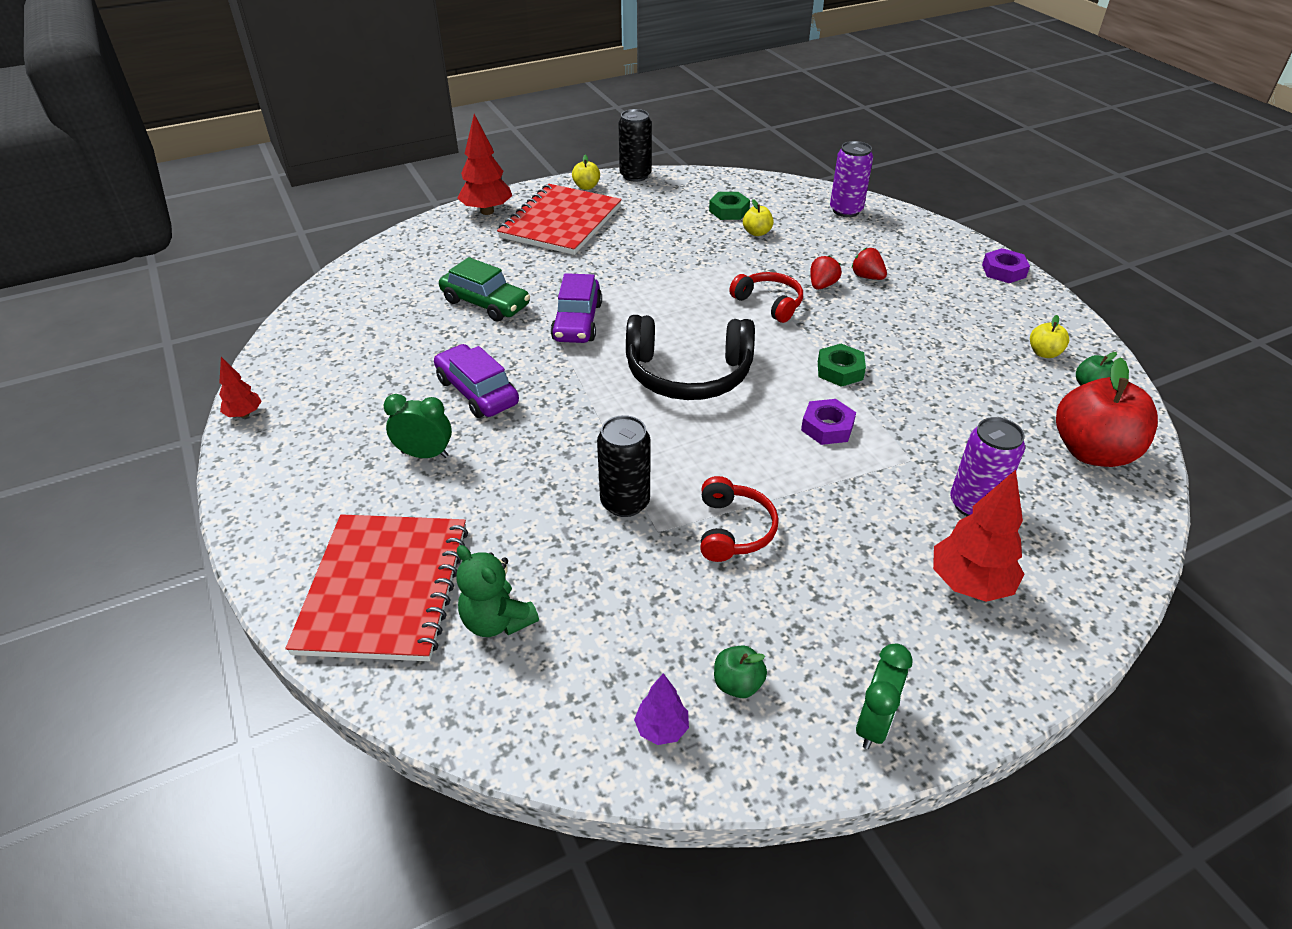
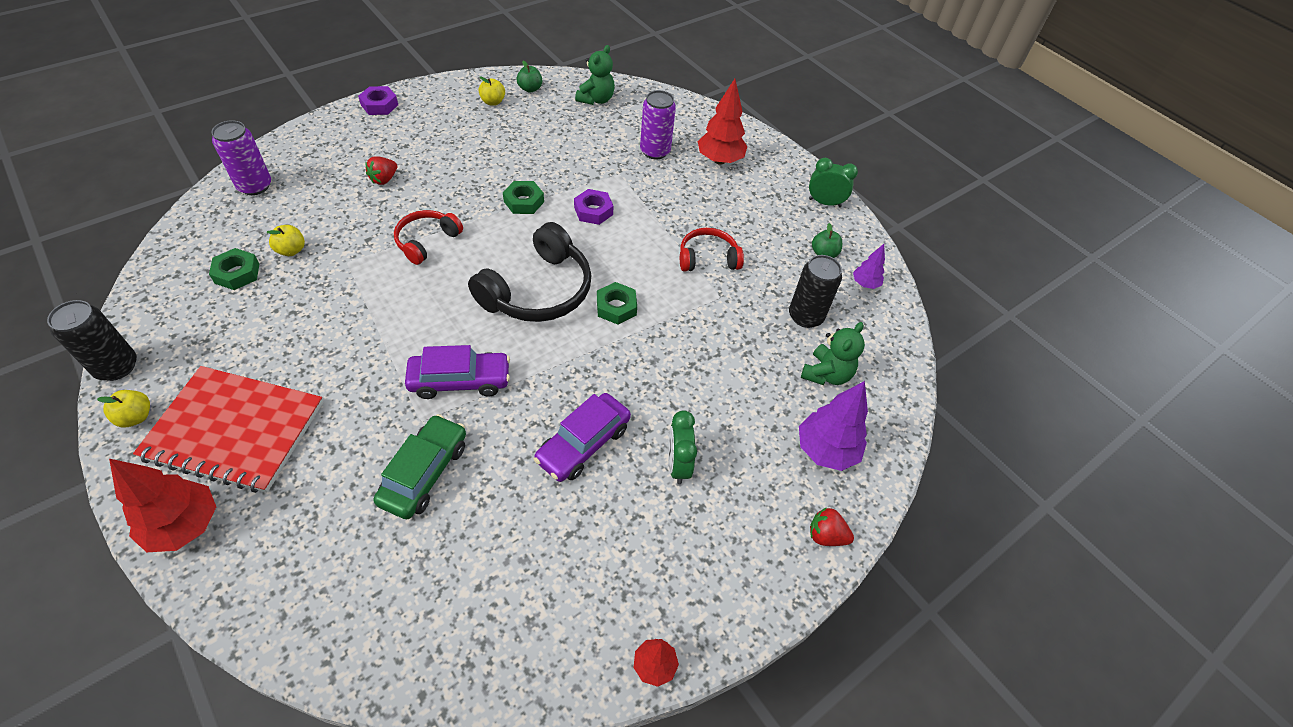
camera: 105 degrees left, 10 degrees up
(384, 588) = (825, 450): red notebook -> purple tree
(625, 502) = (698, 317): black can -> black can (805, 316)
(654, 431) = (616, 307): none -> green nut
(688, 374) = (538, 291): black headphones -> black headphones turned 45 degrees clockwise
(822, 285) = (397, 207): red strawberry -> red strawberry (826, 536)
(1092, 452) = (596, 99): red apple -> green teddy bear

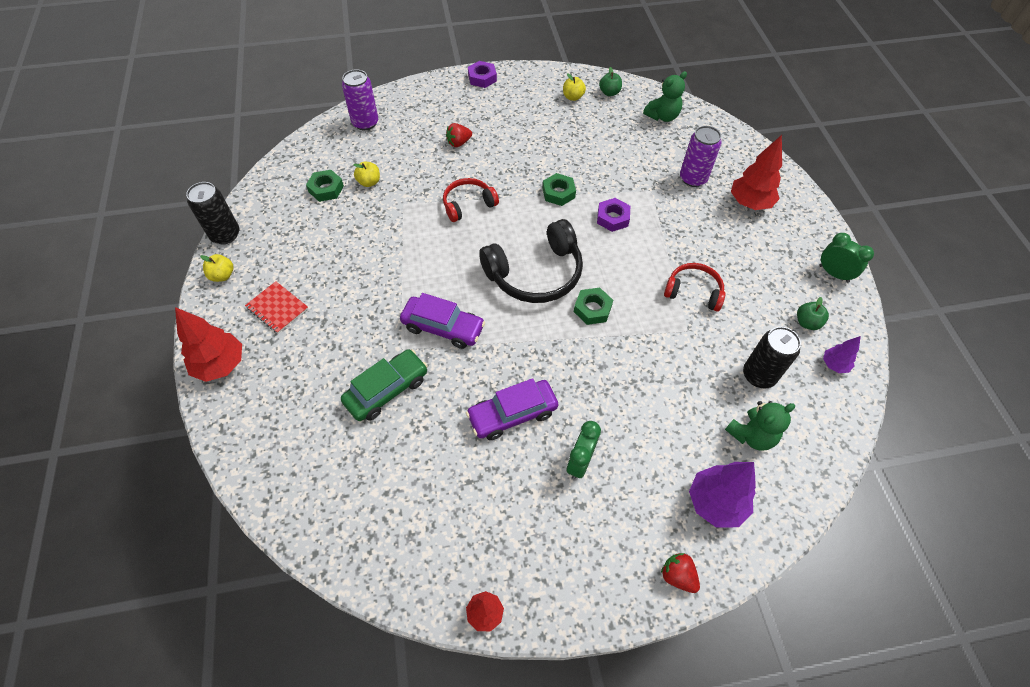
camera: 30 degrees right, 5 degrees up
(235, 430) = (277, 308): red notebook -> red notebook, size x0.48

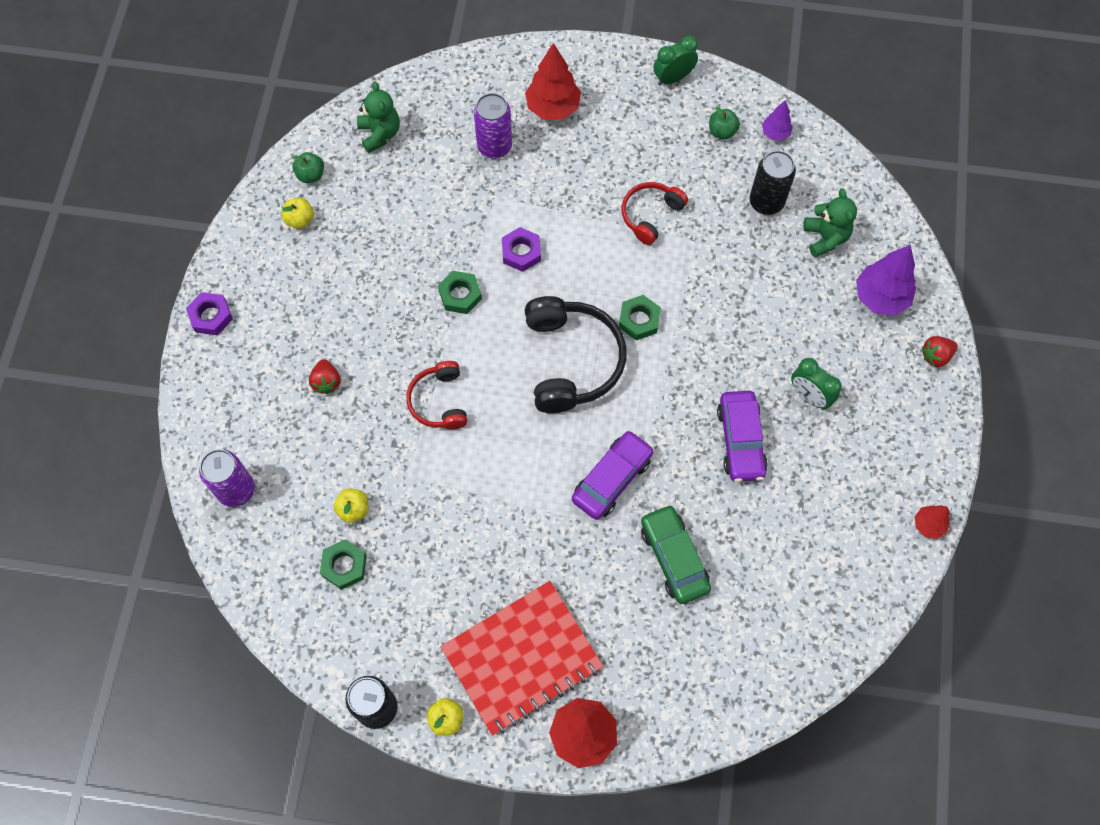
camera: 70 degrees left, 10 degrees up
(277, 308) = (522, 658): red notebook -> red notebook, size x2.07

